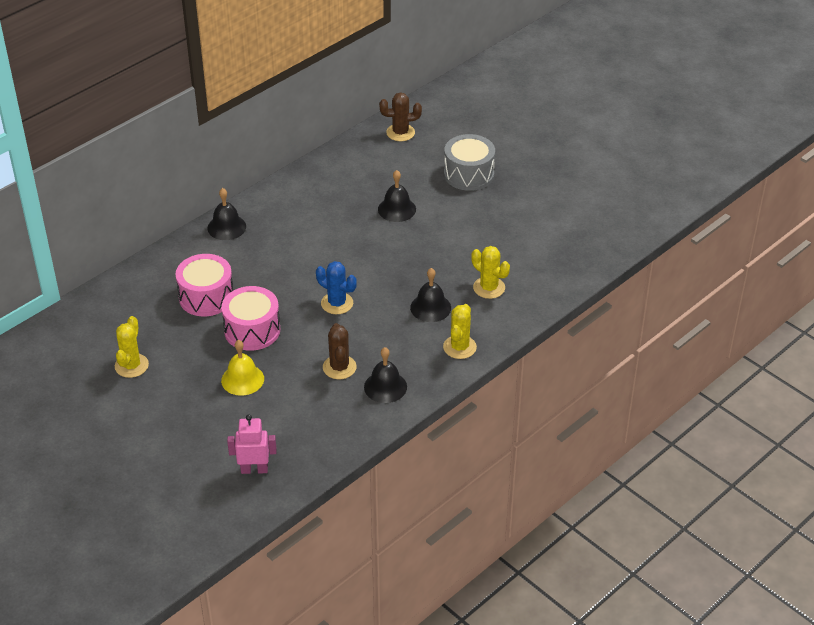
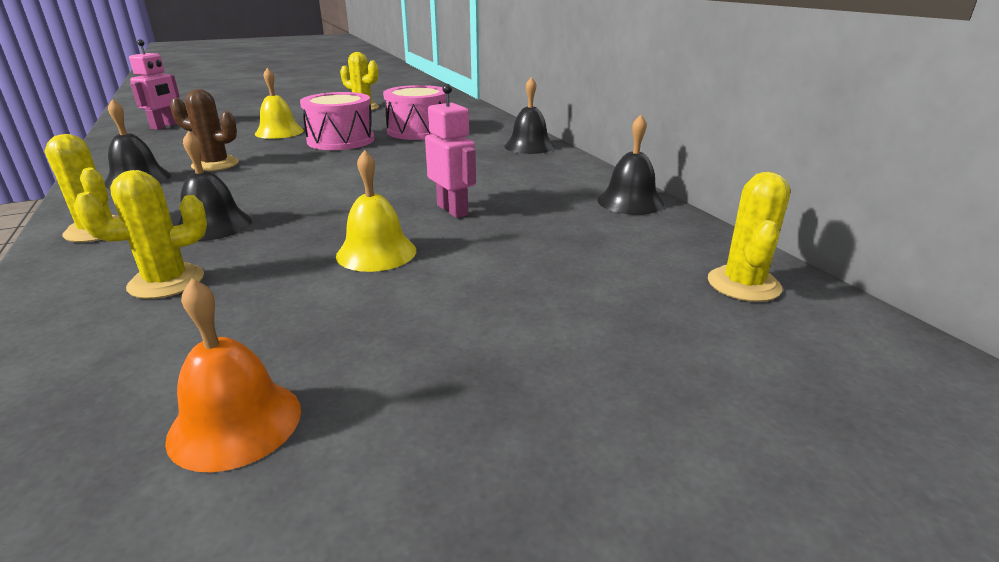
camera: 110 degrees right, 15 degrees down
(337, 303) = (320, 176): blue cactus -> none
(365, 229) = (453, 210): none -> pink robot
(397, 209) = (481, 240): black bell -> black bell (630, 202)
(400, 133) = (743, 284): brown cactus -> yellow cactus
(428, 237) = (376, 252): none -> yellow bell
(469, 174) = (547, 341): grey drum -> none
(546, 224) = (235, 423): none -> orange bell

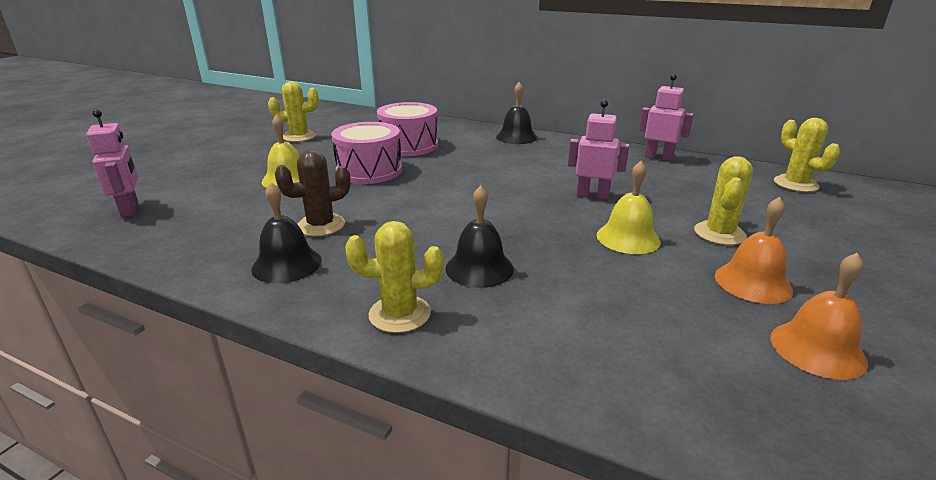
camera: 40 degrees left, 0 degrees up
(166, 282) = (571, 315): yellow cactus -> yellow cactus (719, 233)
(367, 339) = (753, 282): none -> orange bell
(630, 202) = (658, 157): black bell -> pink robot

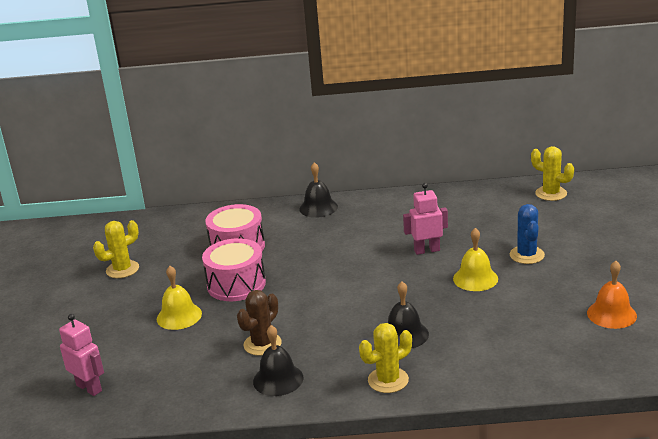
camera: 25 degrees left, 0 degrees up
(658, 157) = (445, 196): pink robot -> none
(719, 233) = (527, 255): yellow cactus -> blue cactus
(753, 282) = (563, 285): orange bell -> none

